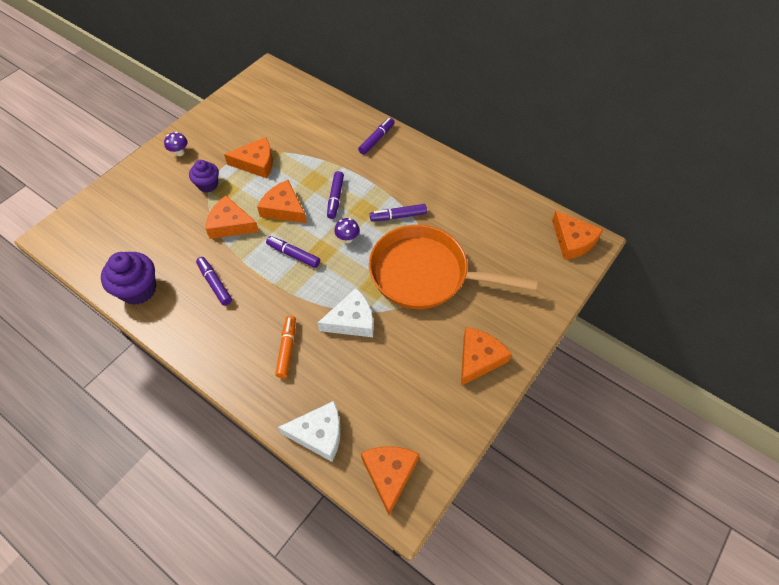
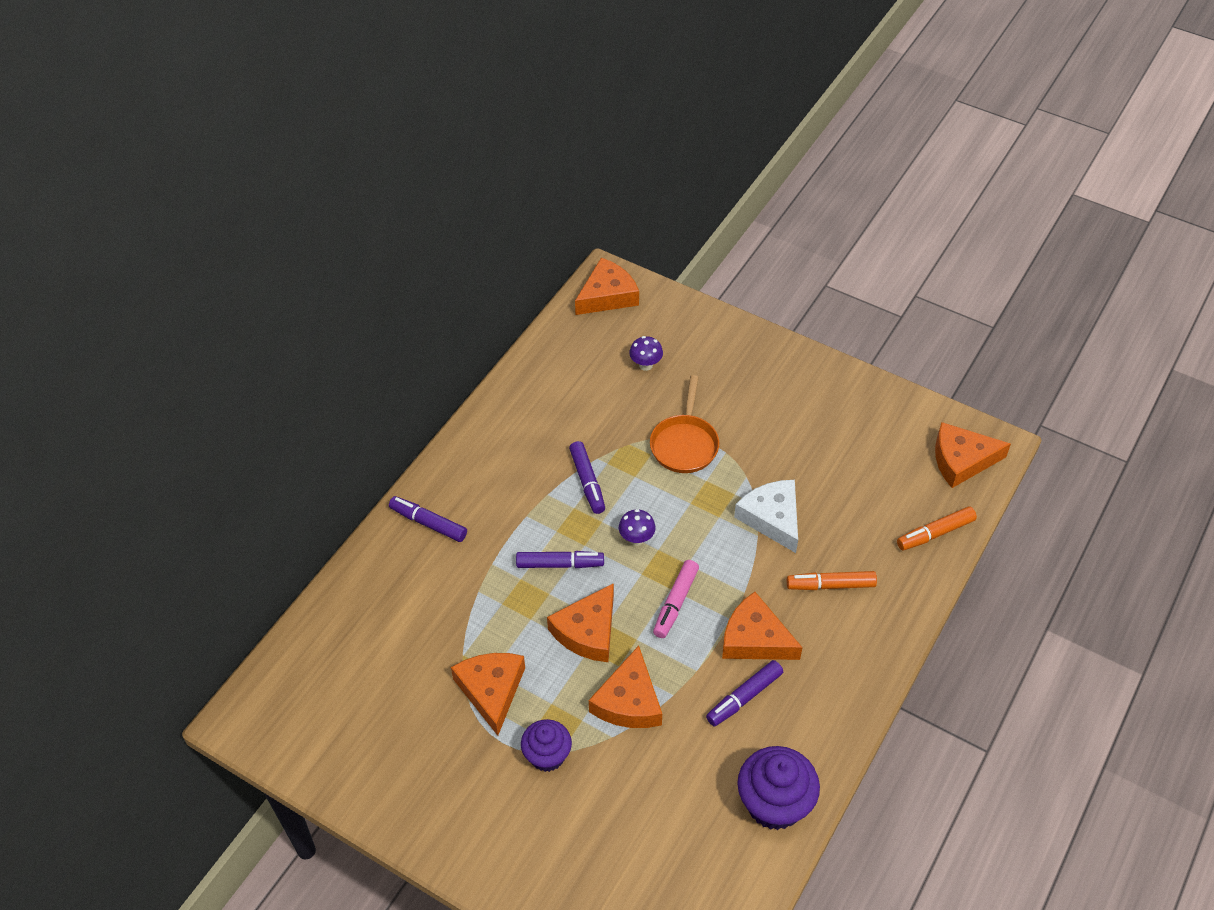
camera: 95 degrees left, 5 degrees down
(179, 152) = (472, 824): purple mushroom -> purple mushroom (645, 365)
(293, 254) = (675, 603): purple marker -> pink marker
(319, 434) = (935, 533): white cheese -> orange marker
(425, 274) = (684, 444): orange pan -> orange pan, size x0.53
(479, 358) = (798, 385): orange cheese -> orange cheese (755, 639)

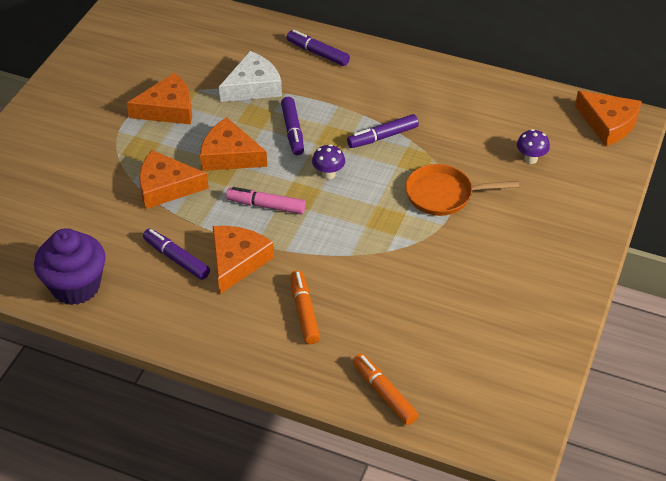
camera: 80 degrees right, 5 degrees down
(428, 523) = (317, 53): purple marker -> purple marker turned 75 degrees counterclockwise
(547, 755) = (113, 146): purple cupcake -> none
(772, 518) = (373, 263): white cheese -> white cheese (253, 86)
(961, 460) = (488, 415): orange cheese -> none

